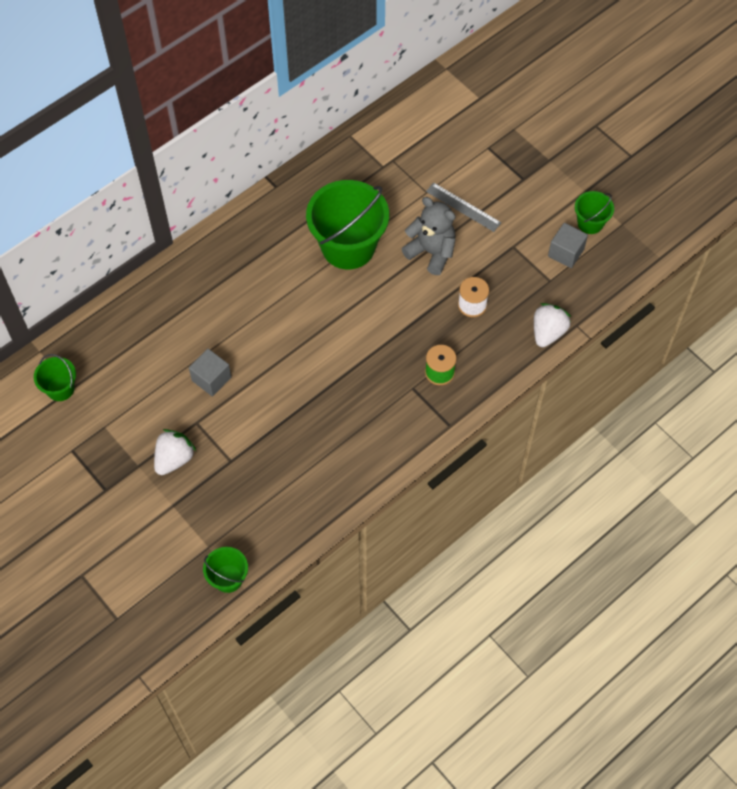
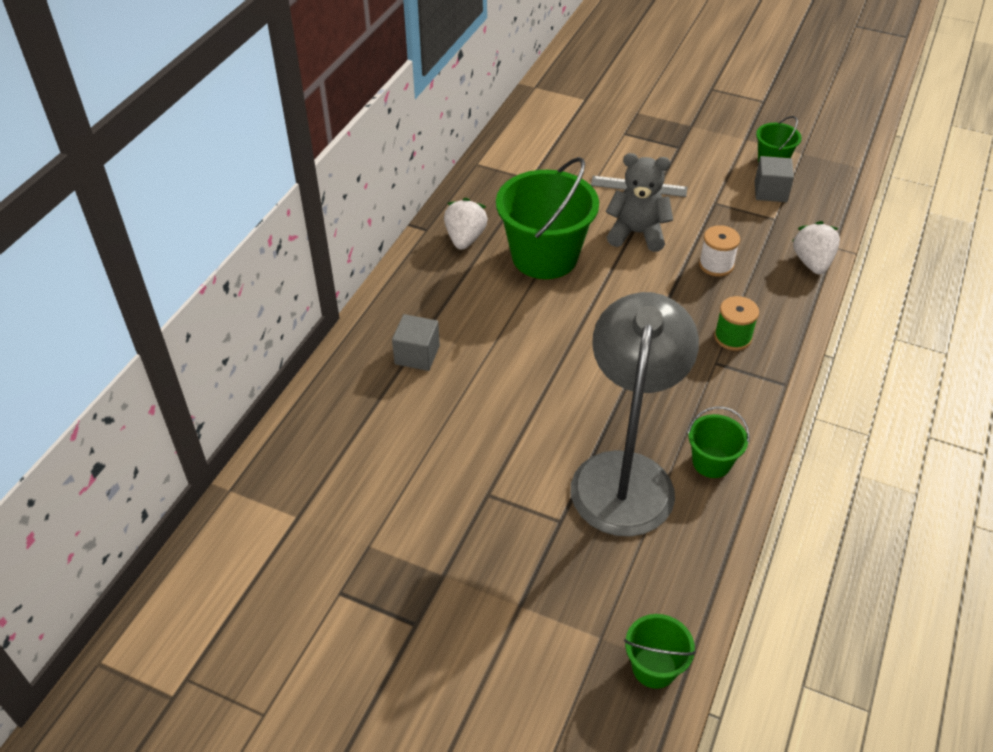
camera: 25 degrees left, 15 degrees down
(60, 389) = (282, 523): green bucket -> green bucket (711, 462)
(174, 459) = (486, 547): white strawberry -> white strawberry (465, 239)
(211, 379) = (475, 439): grey cube -> grey cube (417, 355)
(293, 446) = (625, 474): none -> grey lamp

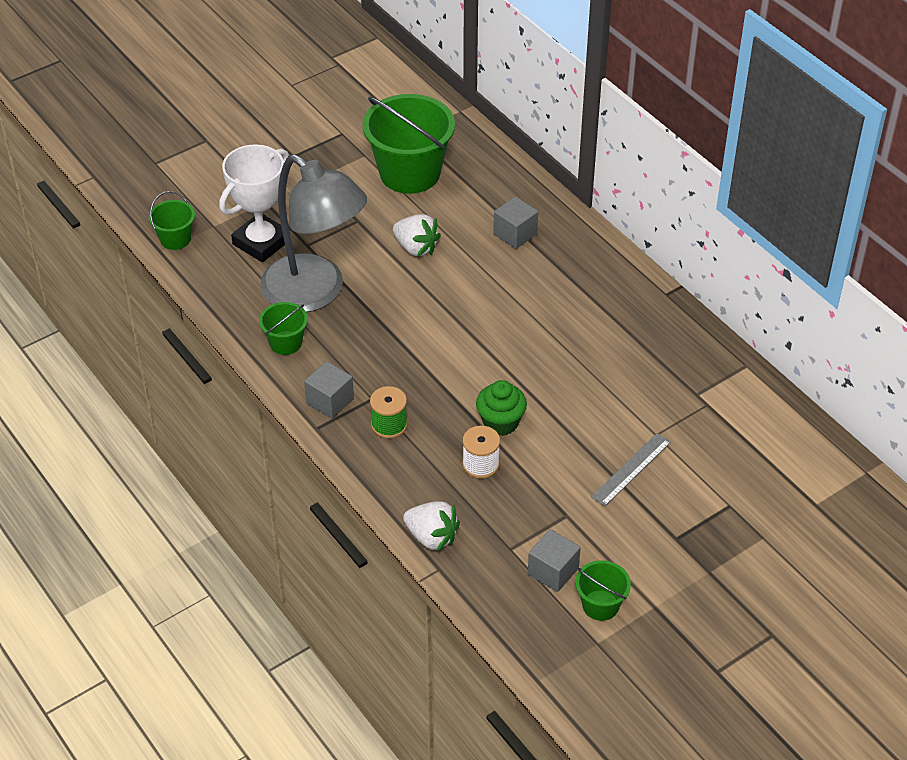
camera: 120 degrees right, 0 degrees up
(465, 239) = (636, 313): white strawberry -> white strawberry (416, 248)
(544, 256) = (575, 354): green bucket -> green bucket (410, 173)
(590, 568) = (261, 242): none -> white trophy
(637, 233) = (562, 431): grey teddy bear -> none
(662, 271) = (500, 422): none -> green cupcake
(747, 390) = (330, 401): none -> grey cube

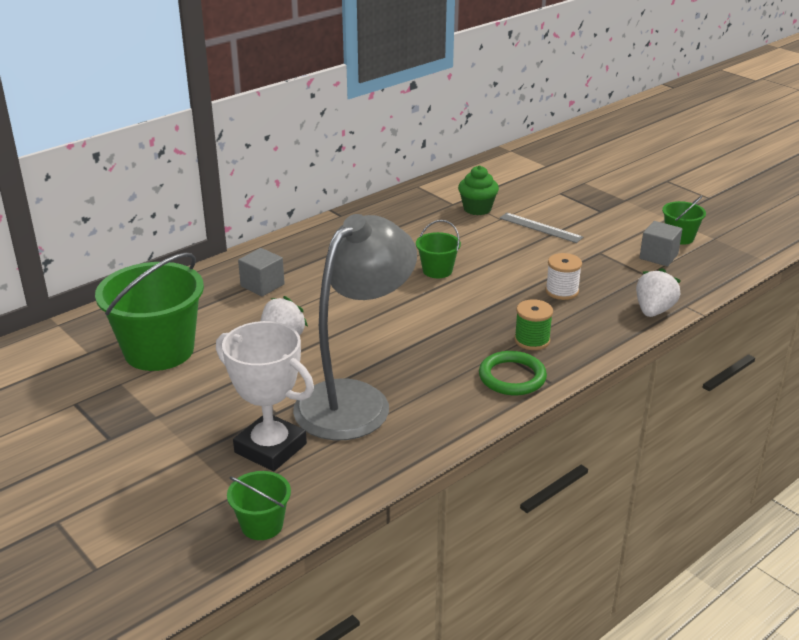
camera: 95 degrees left, 15 degrees down
(285, 343) = (435, 413): green bucket -> green bucket (437, 270)
(330, 401) = (512, 377): grey cube -> green ring
(500, 422) = (510, 284): green cupcake -> green cupcake (477, 209)

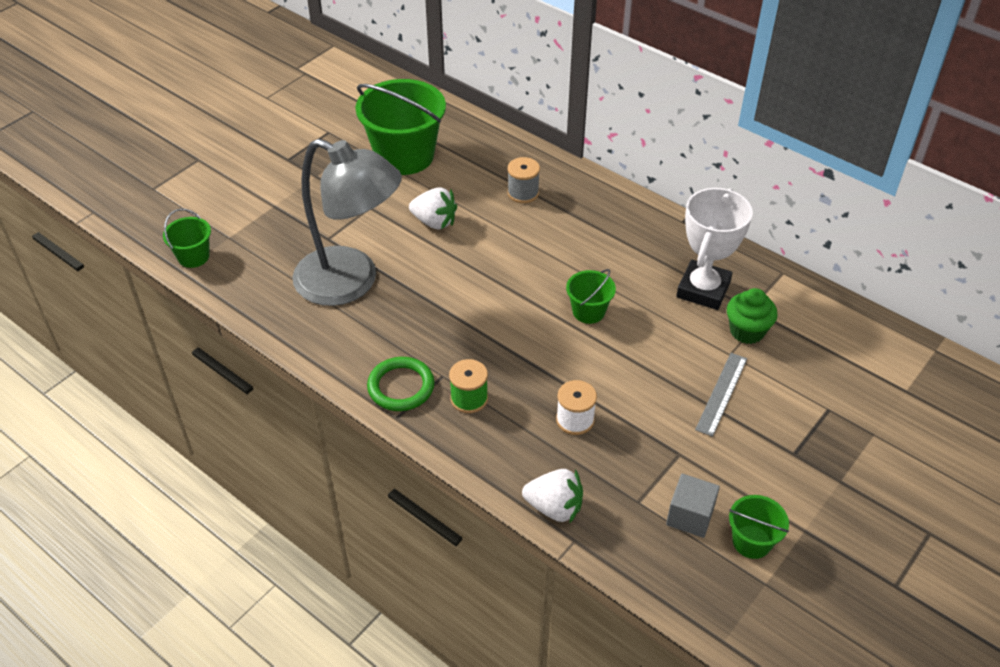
camera: 80 degrees right, 15 degrees up
(262, 285) = (523, 193): grey cube -> grey spool
(270, 448) = (282, 244): white trophy -> white trophy (703, 289)

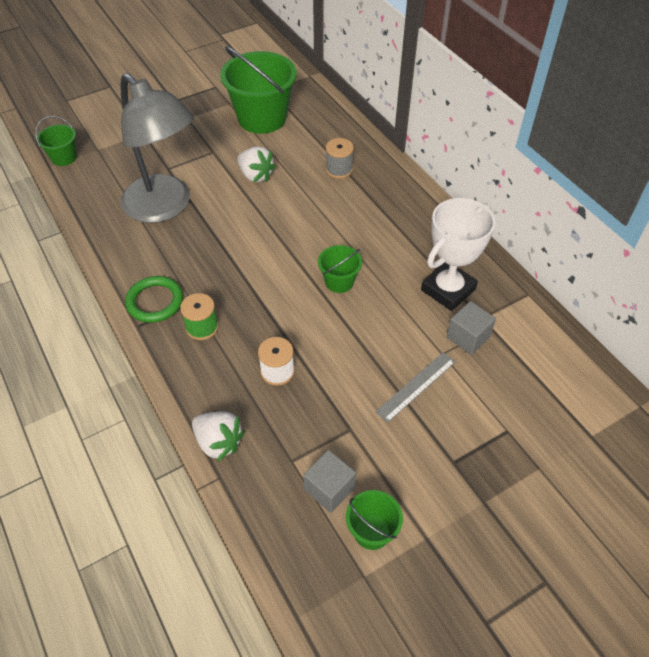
camera: 20 degrees right, 5 degrees up
(747, 331) = (468, 337): green cupcake -> grey cube

